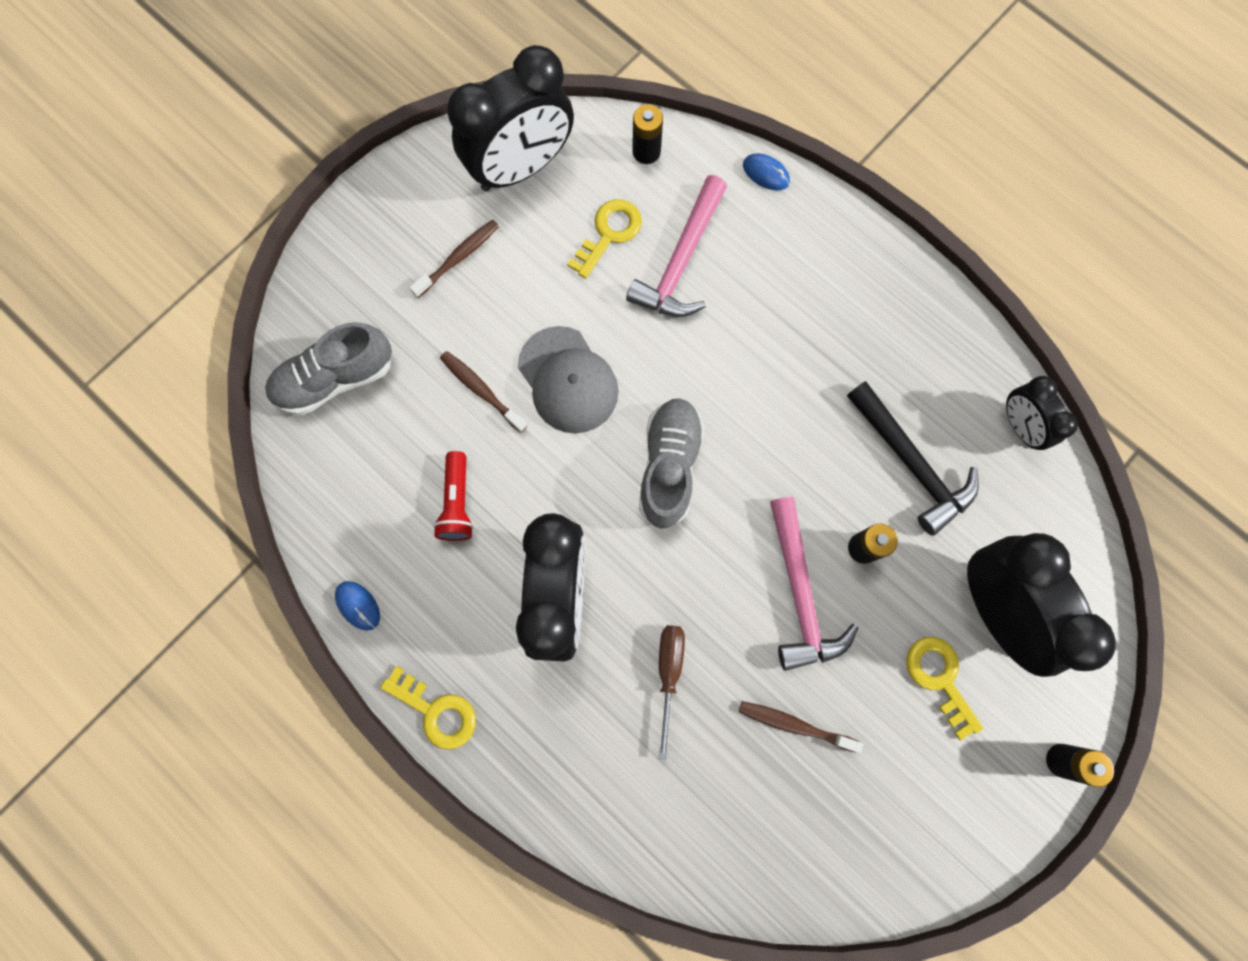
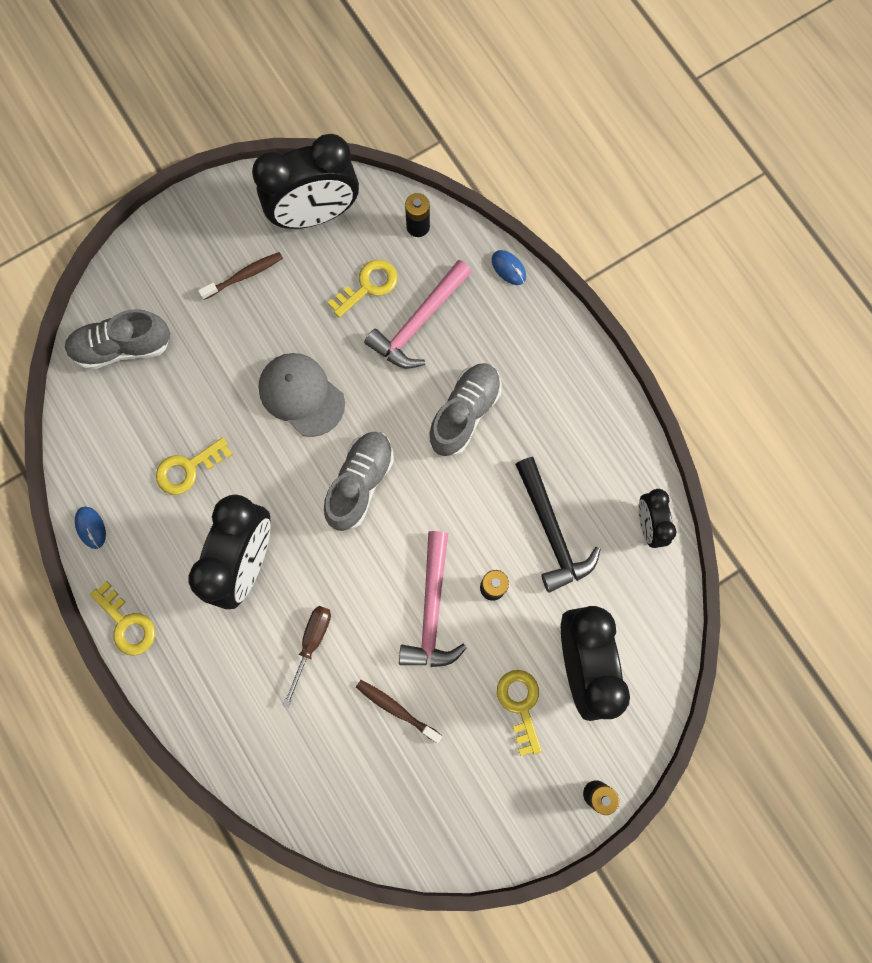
camera: 15 degrees right, 0 degrees up
(457, 503) = (188, 468): red flashlight -> yellow key
(481, 390) = (232, 385): brown toothbrush -> none
(568, 380) = (301, 395): grey cap -> grey cap turned 150 degrees clockwise
(767, 352) = (464, 413): none -> grey shoe

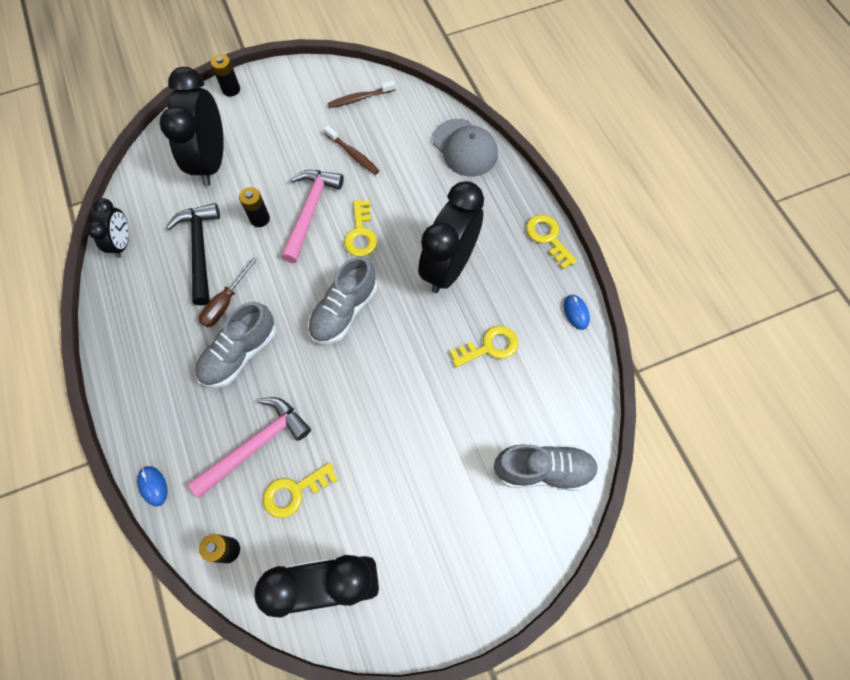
camera: 170 degrees left, 10 degrees down
(244, 275) = (415, 526): brown toothbrush -> brown toothbrush (360, 98)
(301, 395) = (380, 394): grey cap -> grey cap (465, 148)
(311, 643) = (407, 203): brown screwdriver -> brown screwdriver (225, 303)
(520, 705) = (264, 144): yellow key -> yellow key (361, 233)

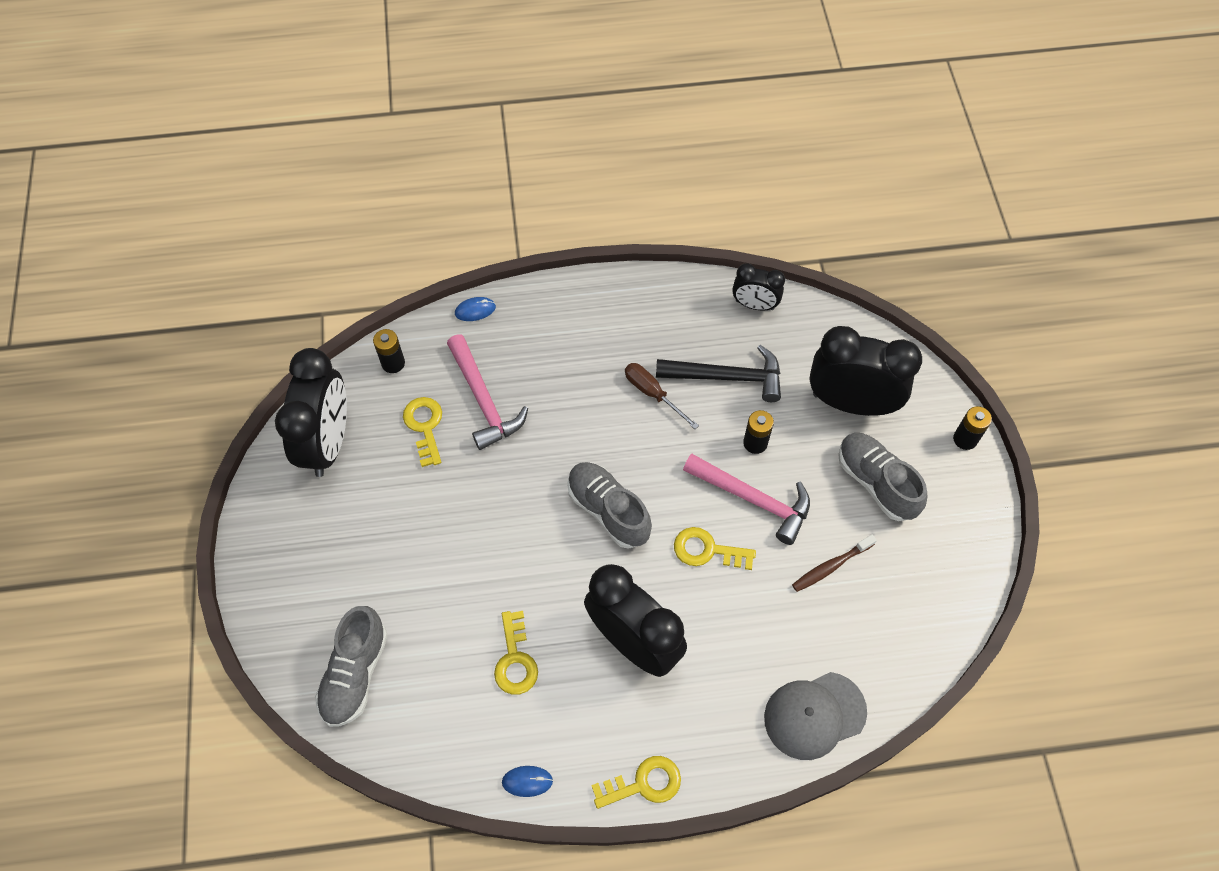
camera: 105 degrees right, 5 degrees down
(239, 353) = (588, 399): grey shoe -> grey shoe (876, 482)
(360, 98) = (926, 595): brown toothbrush -> none

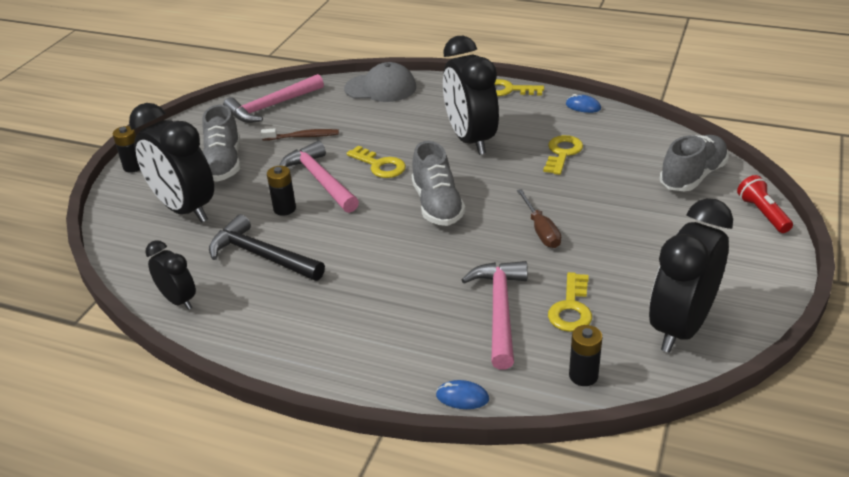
camera: 150 degrees left, 25 degrees down
(271, 634) = (762, 213): none -> red flashlight
(652, 393) = (336, 265): brown screwdriver -> brown screwdriver (541, 230)
(918, 612) = (272, 106): none -> pink hammer

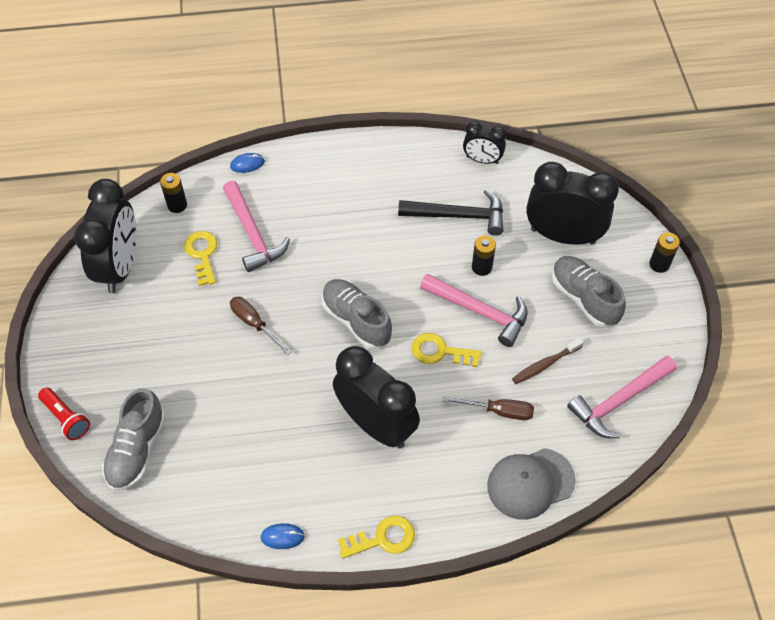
camera: 150 degrees right, 20 degrees up
(272, 106) = (619, 401): pink hammer -> pink hammer turned 150 degrees counterclockwise
(366, 123) = (499, 411): none -> brown screwdriver
(562, 153) = (274, 439): yellow key -> none

